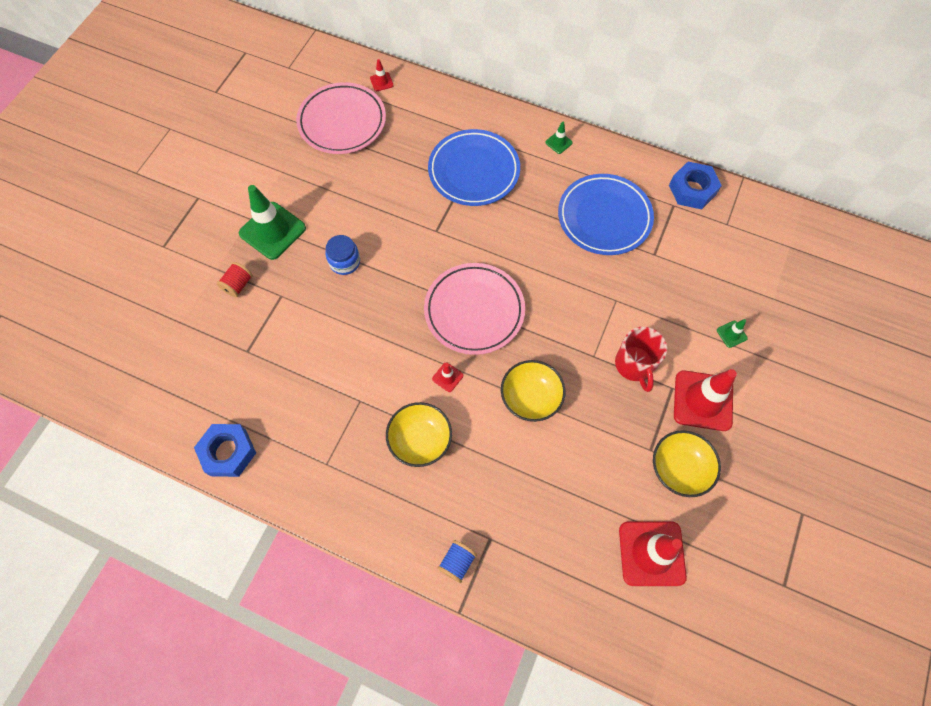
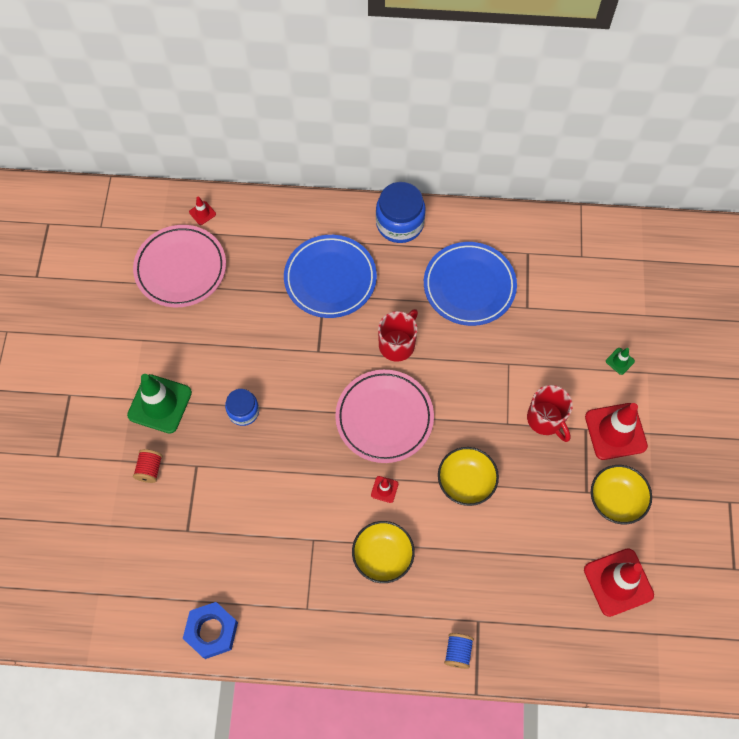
camera: 20 degrees left, 0 degrees up
(514, 248) = (397, 344): none -> red mug
(558, 142) = (399, 223): green traffic cone -> blue jar
(692, 190) = (539, 232): blue nut -> none

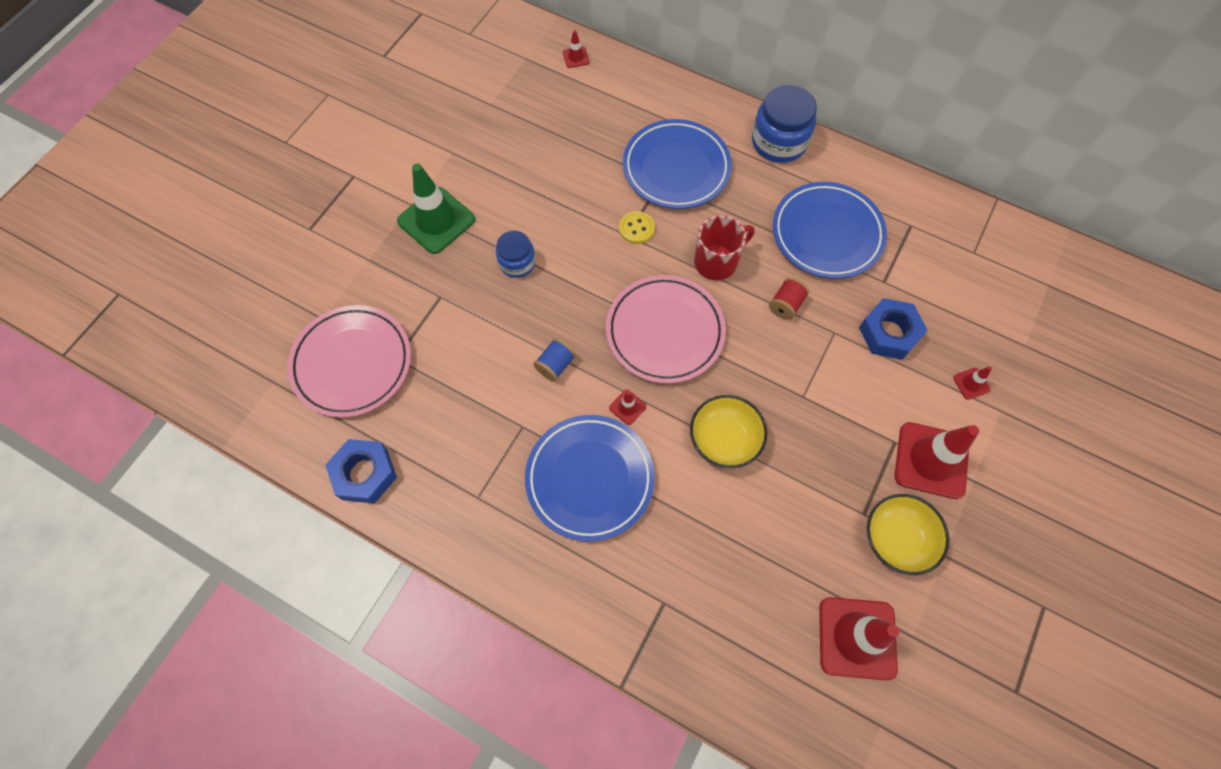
camera: 25 degrees right, 0 degrees up
(150, 469) = (392, 280): red spool -> red spool (786, 305)
(181, 268) = (526, 100): pink plate -> pink plate (352, 363)
(323, 343) = (636, 228): none -> yellow button
(382, 556) = (590, 478): yellow bowl -> blue plate
(458, 652) = (623, 627): blue spool -> blue spool (555, 365)
(546, 419) = (851, 411): red mug -> none
(547, 347) = (889, 333): none -> blue nut
(620, 361) = (971, 384): green traffic cone -> red traffic cone

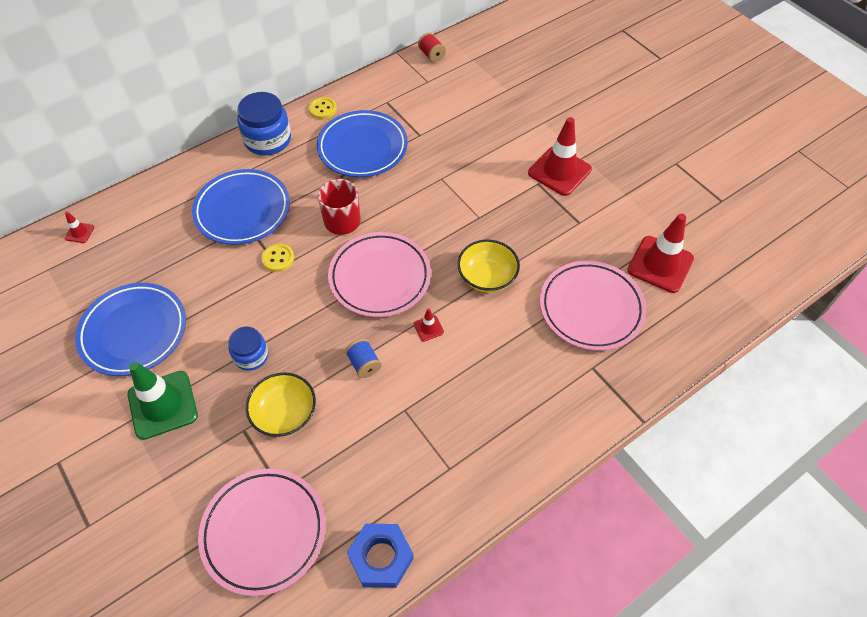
camera: 65 degrees left, 10 degrees down
(590, 478) = (474, 378): blue plate -> blue plate (134, 332)
(744, 573) = (591, 308): none -> pink plate
(786, 305) = (403, 195): red spool -> red spool (431, 55)
(856, 169) = (323, 109): none -> yellow button
(889, 333) = (459, 150): blue nut -> none
(897, 539) = (604, 213): yellow bowl -> yellow bowl (285, 414)
(971, 384) = (518, 127): red traffic cone -> none

